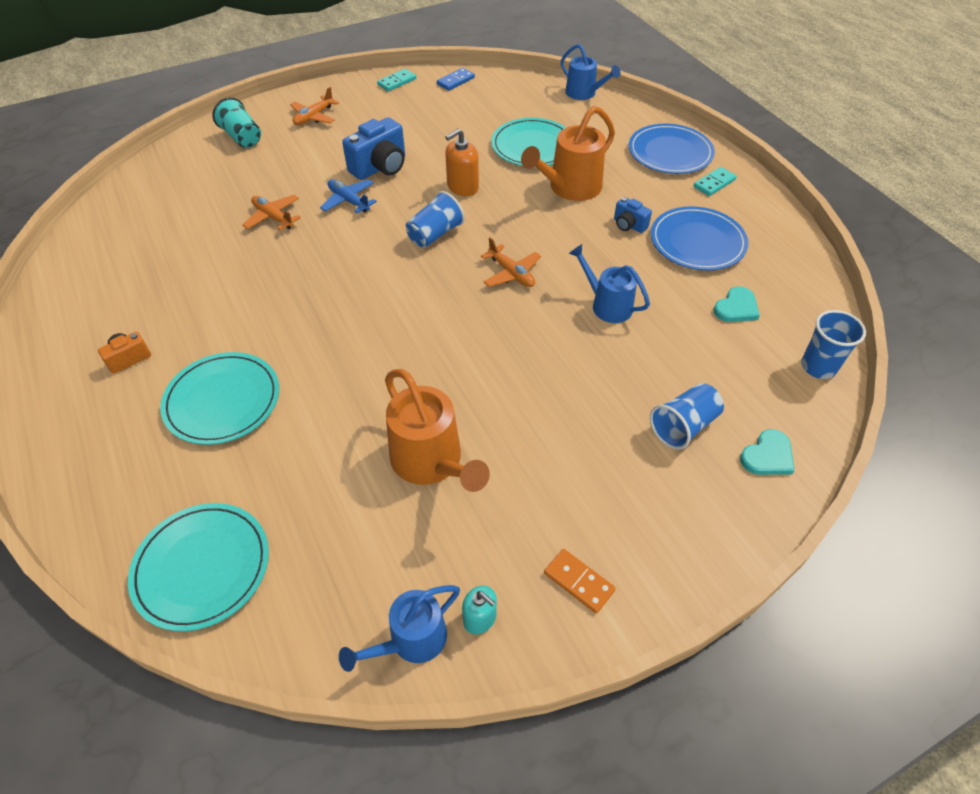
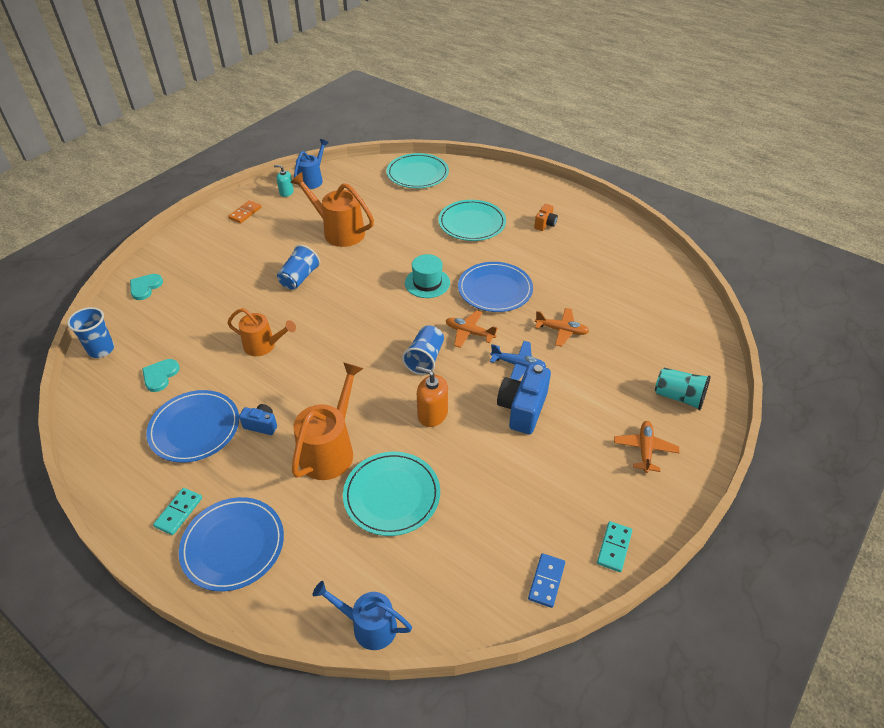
camera: 155 degrees right, 5 degrees down
(294, 284) = (495, 289): none -> blue plate
(366, 321) = (427, 283): none -> turquoise hat
(462, 187) = (432, 414): orange soap dispenser -> orange soap dispenser turned 90 degrees counterclockwise
(511, 273) = (346, 346): orange plane -> orange plane (469, 333)
(578, 582) = (245, 213): orange domino -> orange domino turned 75 degrees counterclockwise
(607, 305) = (264, 346): blue watering can -> orange watering can
(683, 426) = (198, 287): blue cup -> blue cup (299, 278)

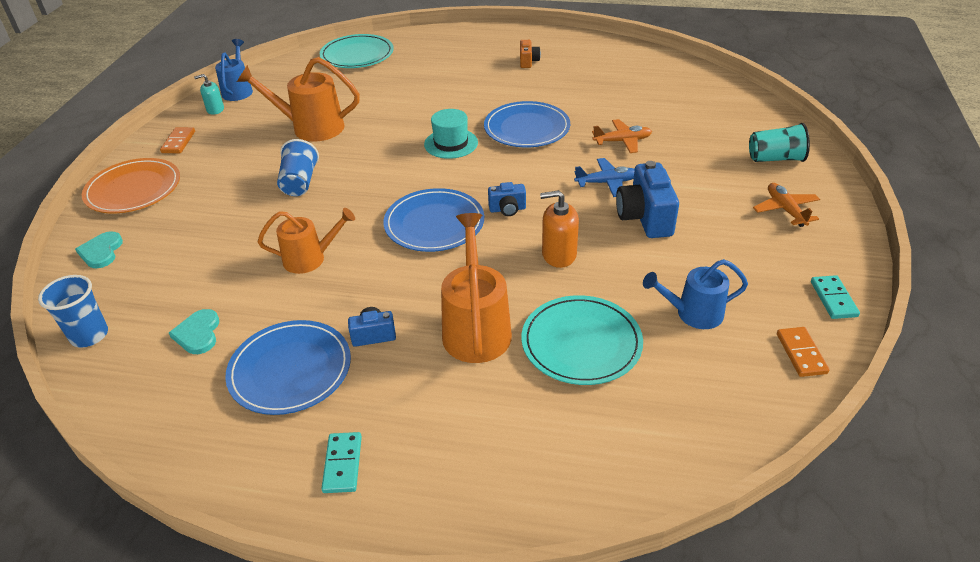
camera: 25 degrees left, 5 degrees down
(193, 243) = (133, 189): none -> orange plate
(233, 545) = (441, 468): blue plate -> blue plate (434, 223)
(368, 626) = (665, 475): blue watering can -> blue watering can (693, 314)
(425, 359) = (507, 209): blue cup -> blue camera
(469, 333) = (534, 172): orange plane -> none
(472, 223) = (453, 80): turquoise plate -> none
(546, 581) = (801, 353): blue domino -> orange domino

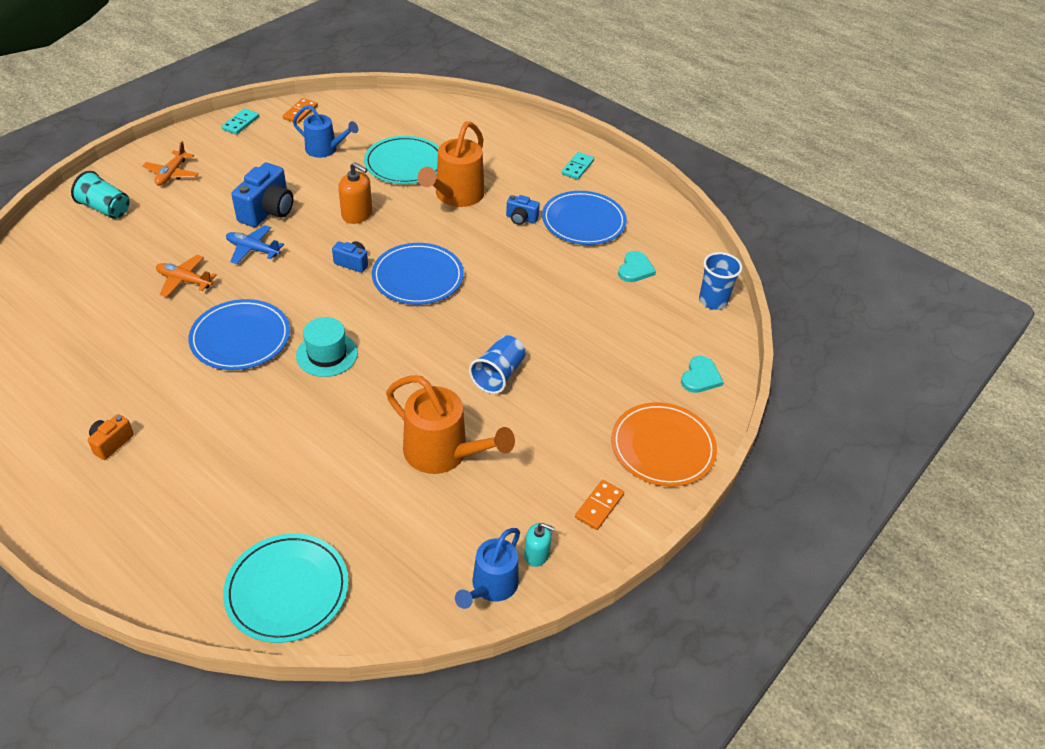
camera: 155 degrees left, 5 degrees up
(310, 258) = (531, 291): orange watering can -> none

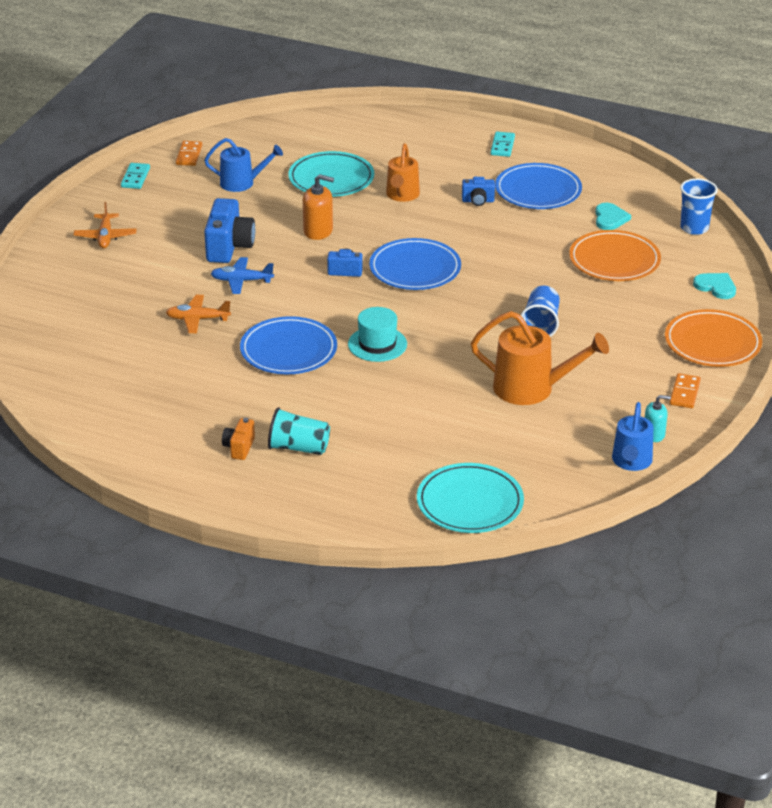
camera: 15 degrees left, 10 degrees down
(105, 209) = (66, 280): turquoise cup -> turquoise cup (298, 448)
(455, 196) = (402, 195): orange watering can -> orange watering can, size x0.66
(614, 317) = (614, 260): none -> orange plate
(700, 377) = (716, 287): turquoise heart -> turquoise heart turned 60 degrees counterclockwise

